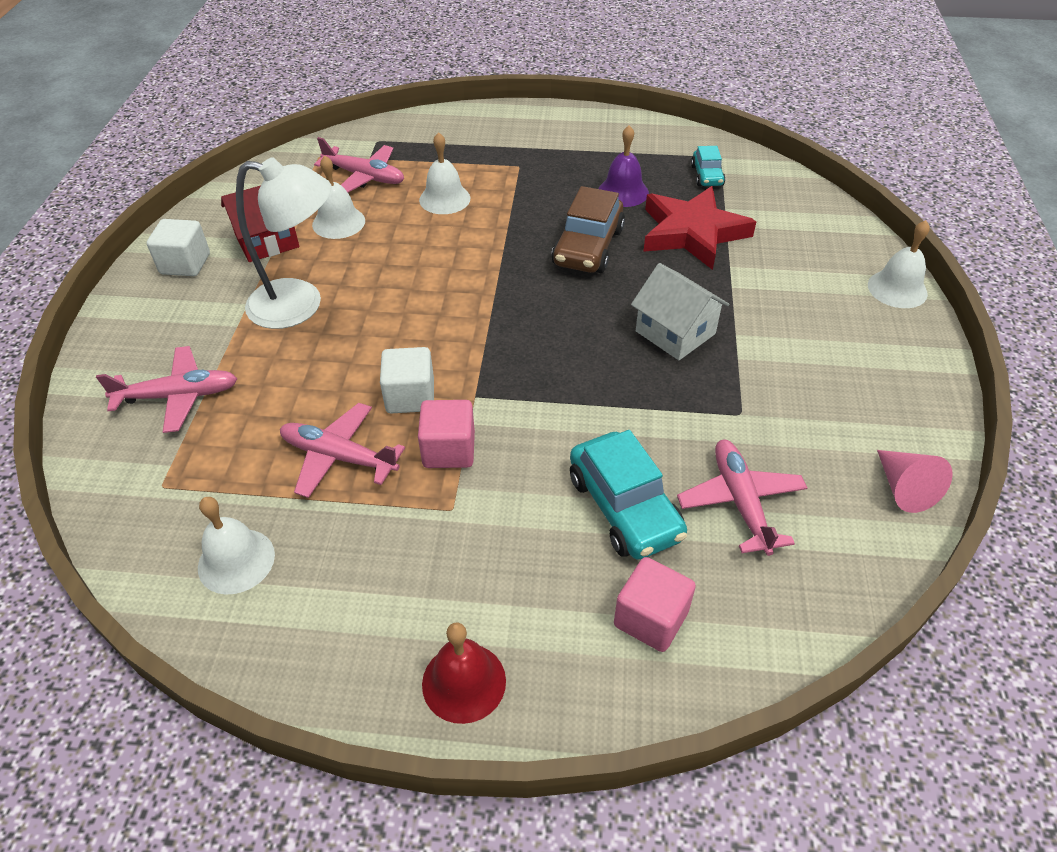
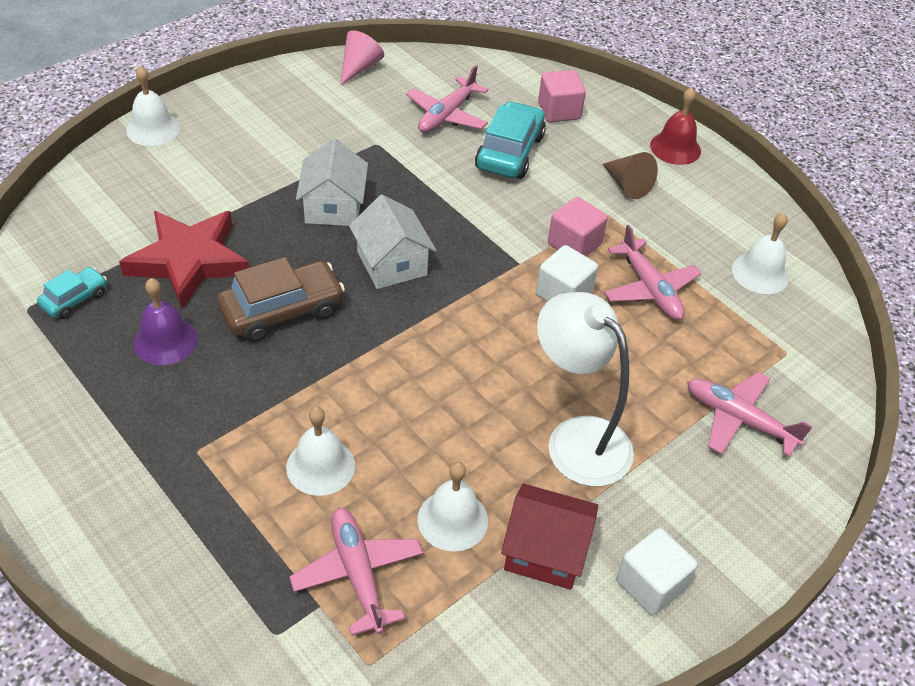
camera: 140 degrees left, 0 degrees up
(466, 567) = (627, 185): none -> brown cone
(568, 324) = (392, 263): none -> white house

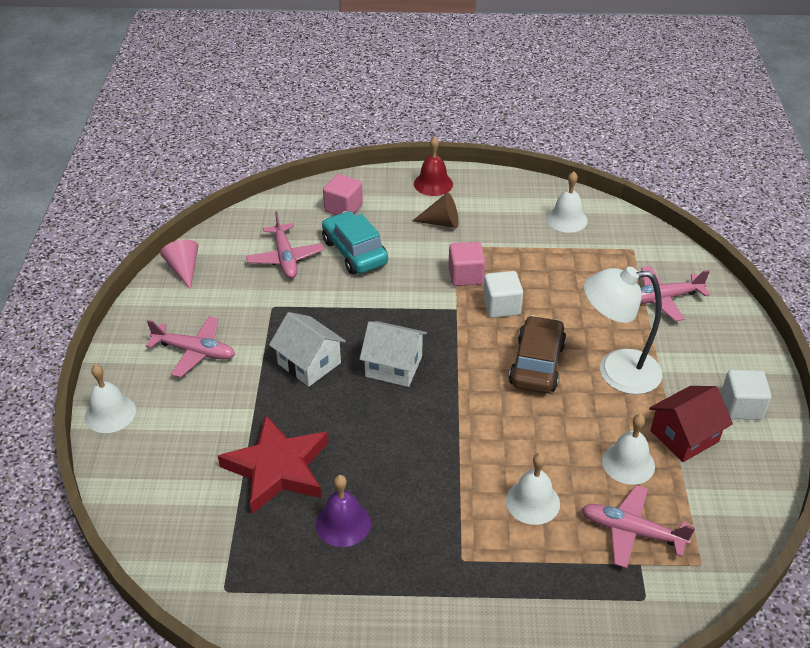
camera: 45 degrees left, 5 degrees down
(75, 299) = (246, 555): turquoise car -> none
(282, 311) = (379, 445): brown car -> brown car (537, 364)
(649, 289) = (534, 269): pink plane -> pink plane (195, 352)

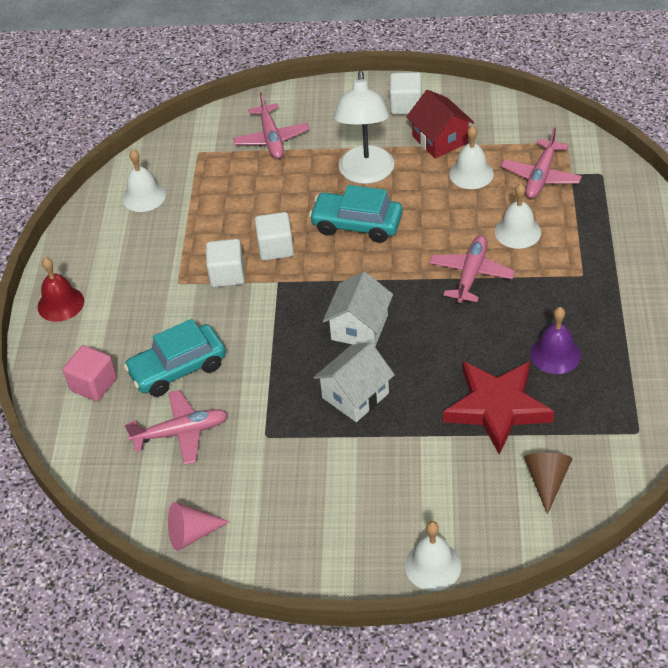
camera: 85 degrees left, 5 degrees up
(195, 352) = (337, 500): pink plane -> pink plane (471, 274)
(441, 222) = (134, 295): brown cone -> brown cone (547, 481)
(465, 276) = (227, 274): pink cube -> white cube
(537, 364) = (357, 225): brown car -> turquoise car

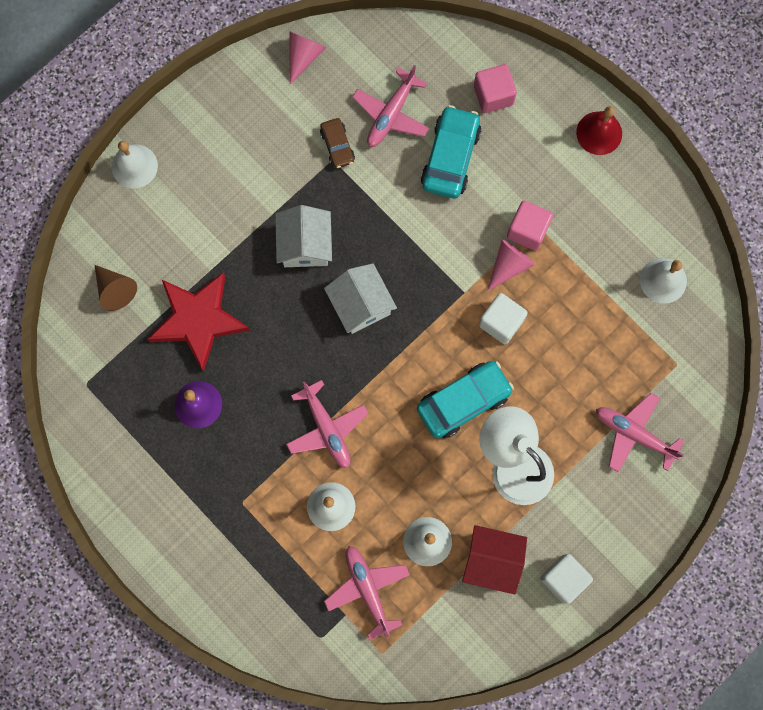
camera: 130 degrees right, 30 degrees up
(187, 284) = (527, 230): none -> pink cube
(227, 274) = (509, 265): white cube -> pink cone
(249, 443) = (337, 146): none -> brown car

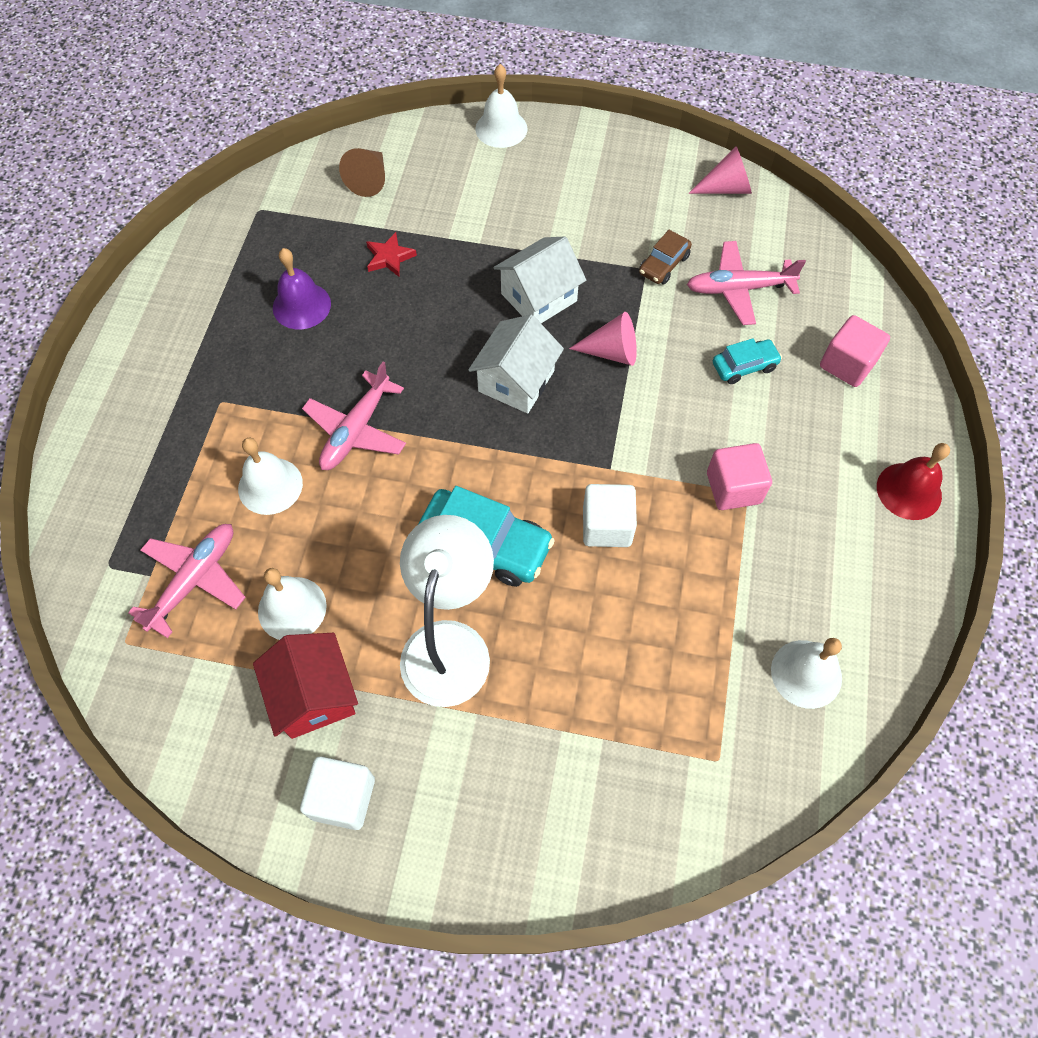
camera: 55 degrees right, 15 degrees down
(198, 320) = (389, 257): red star -> red star, size x0.43
(450, 157) = (744, 366): turquoise car -> turquoise car, size x0.55
(509, 265) = (678, 494): pink cone -> pink cone (612, 352)
(634, 434) = (589, 765): pink plane -> none

